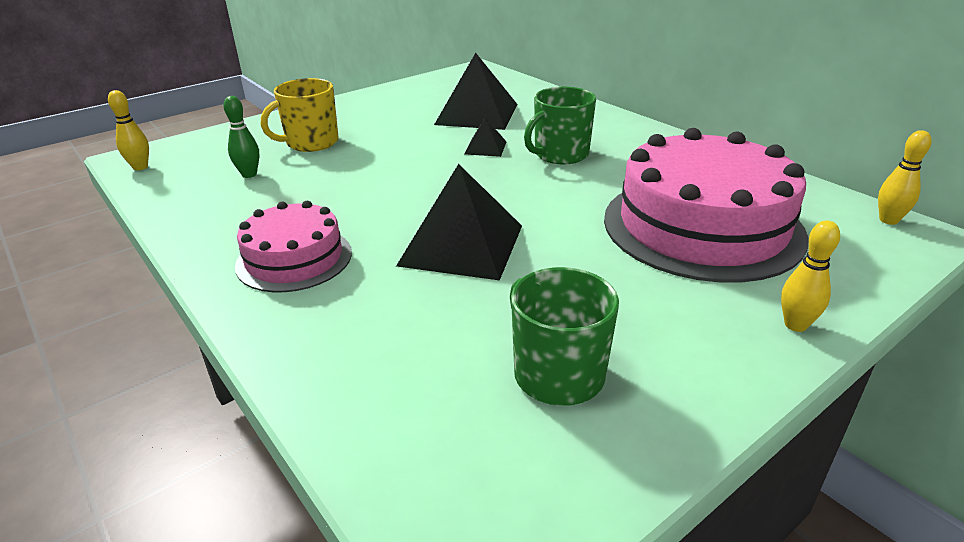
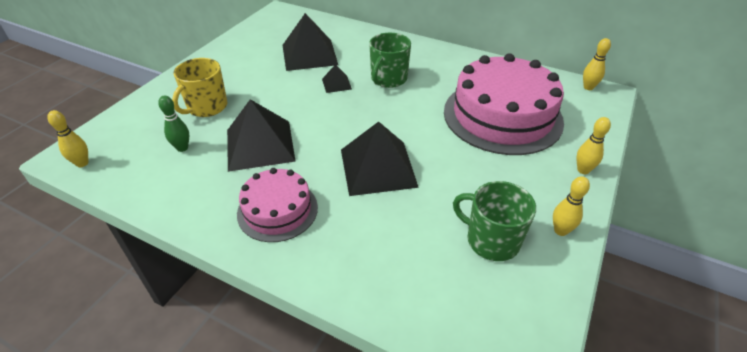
camera: 25 degrees left, 10 degrees up
(335, 189) = (260, 145): none -> black pyramid
(688, 395) = (560, 231): none -> yellow bowling pin

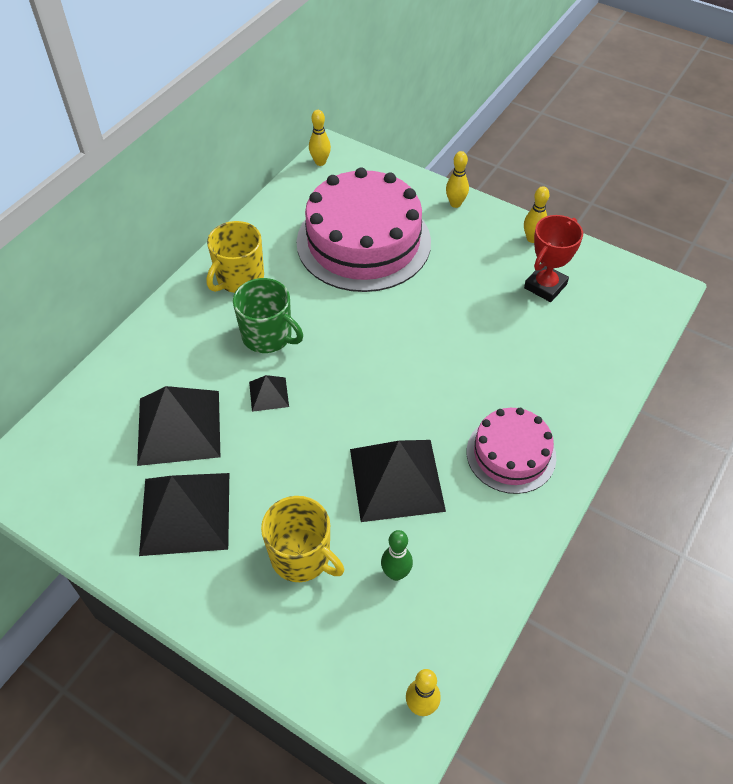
camera: 85 degrees left, 10 degrees up
(378, 167) = (445, 360): black pyramid -> black pyramid (185, 513)
(440, 63) = (239, 278): none -> yellow mug
(491, 240) = (545, 286): green mug -> red trophy

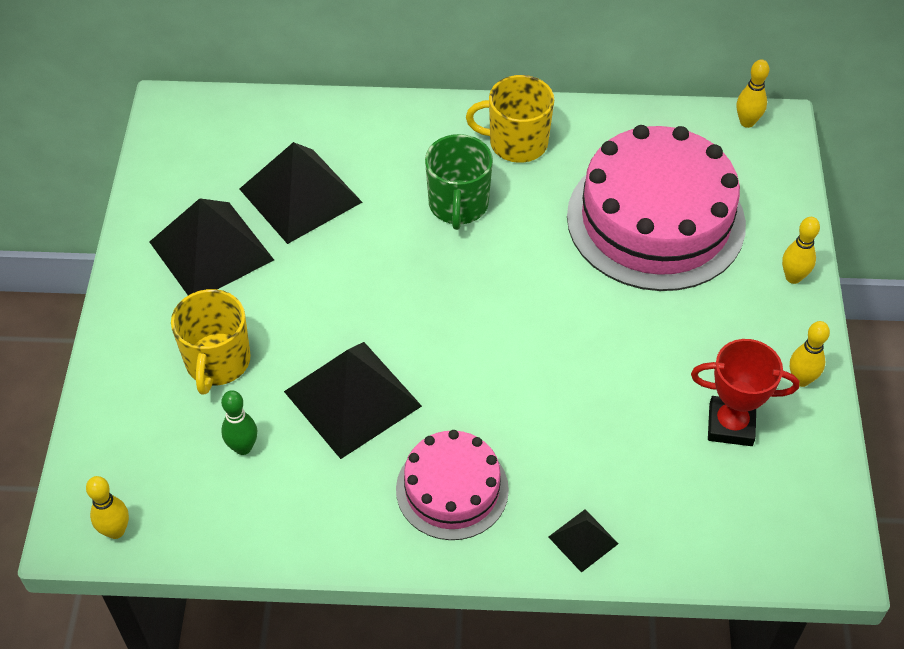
camera: 60 degrees right, 0 degrees up
(269, 394) = (386, 243): black pyramid -> black pyramid (583, 540)

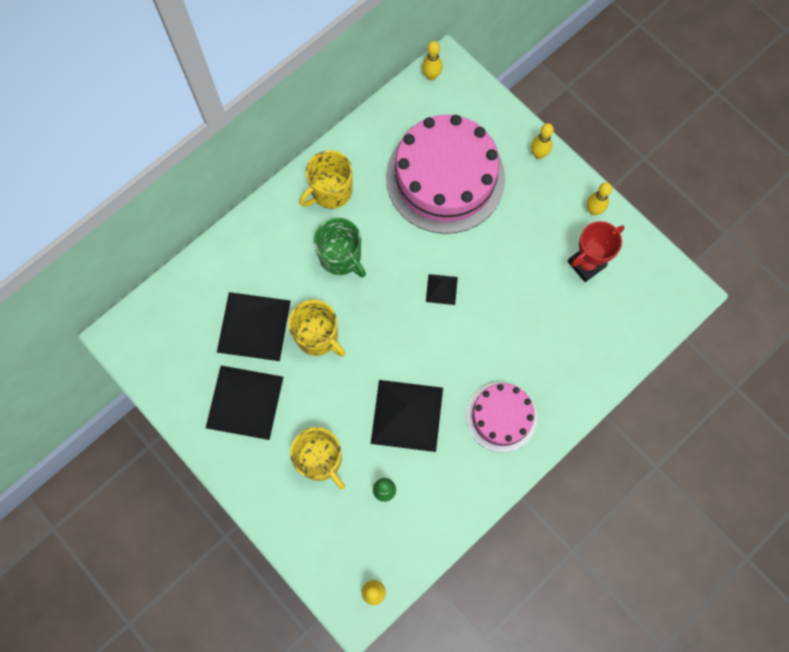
camera: 45 degrees left, 20 degrees up
(350, 253) = (318, 336): none -> yellow mug
(583, 540) = (581, 385): black pyramid -> black pyramid (441, 289)

